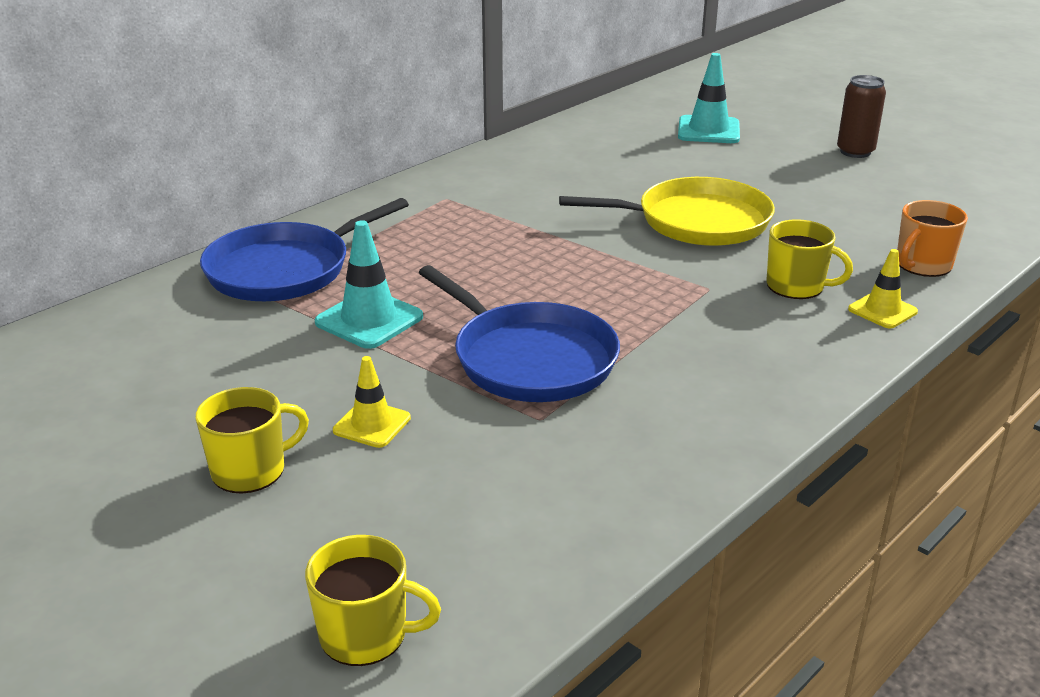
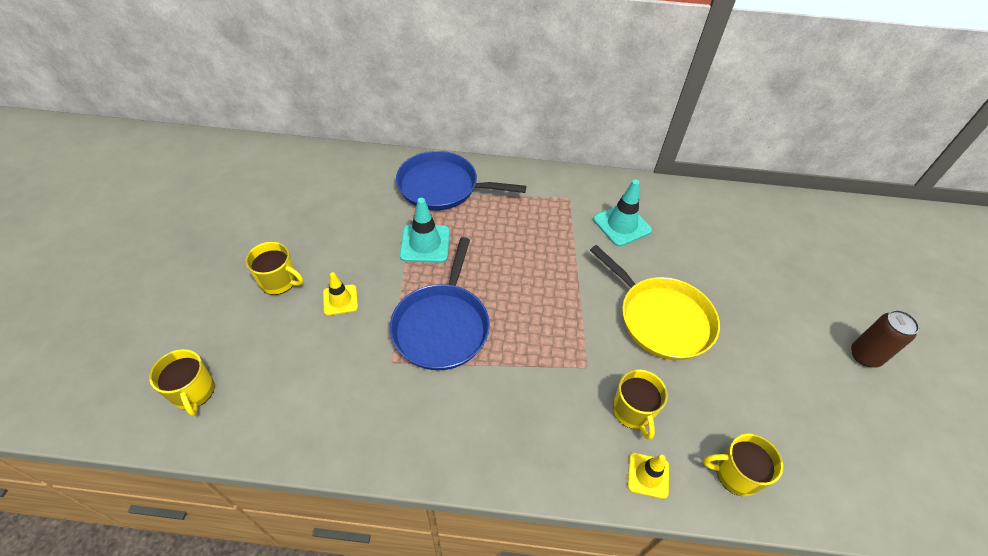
camera: 50 degrees right, 20 degrees up
(708, 130) = (793, 260): turquoise traffic cone -> turquoise traffic cone (622, 225)
(922, 265) = (736, 474): orange mug -> yellow mug

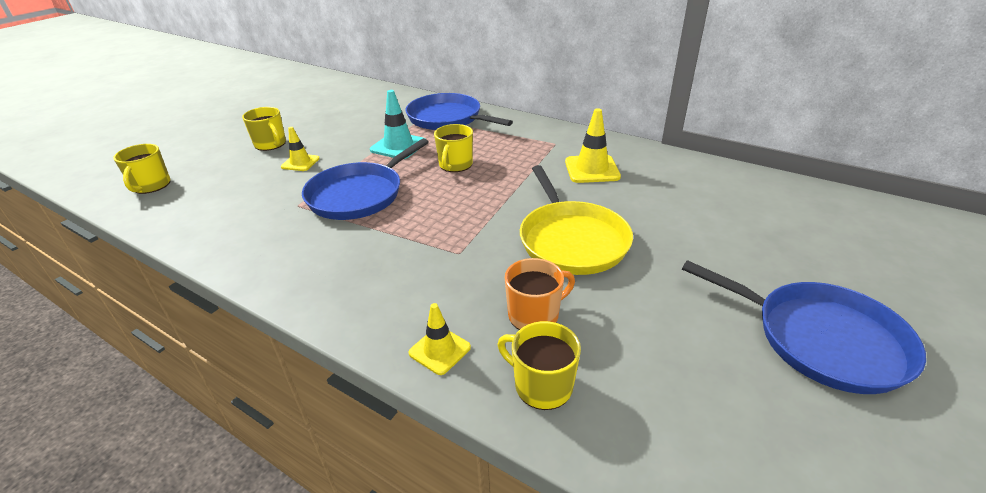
camera: 30 degrees right, 15 degrees down
(622, 225) = (592, 169): turquoise traffic cone -> yellow traffic cone
(633, 411) = (473, 297): yellow mug -> yellow mug (455, 165)
(688, 410) = (534, 315): none -> orange mug
(864, 356) = (820, 339): brown can -> blue pan

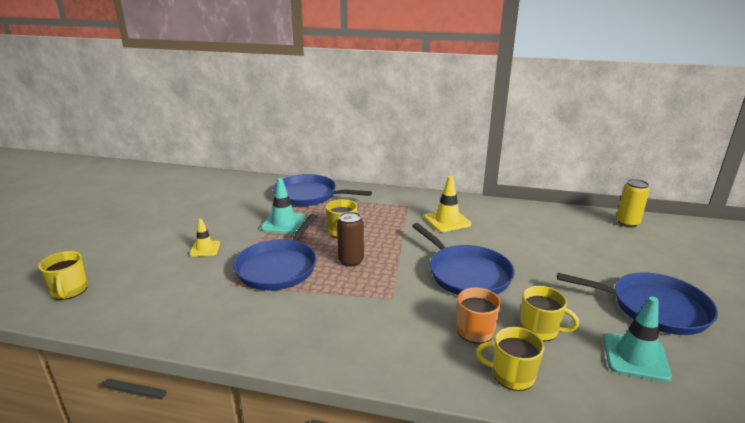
camera: 20 degrees left, 10 degrees down
(271, 144) = (163, 237): yellow mug -> yellow mug (540, 329)
(439, 350) = (427, 369): yellow traffic cone -> none
(442, 200) = (351, 261): none -> brown can
(571, 240) = (466, 274): yellow pan -> blue pan
(742, 405) = (635, 357): none -> turquoise traffic cone
(857, 208) = (627, 223): none -> yellow can

